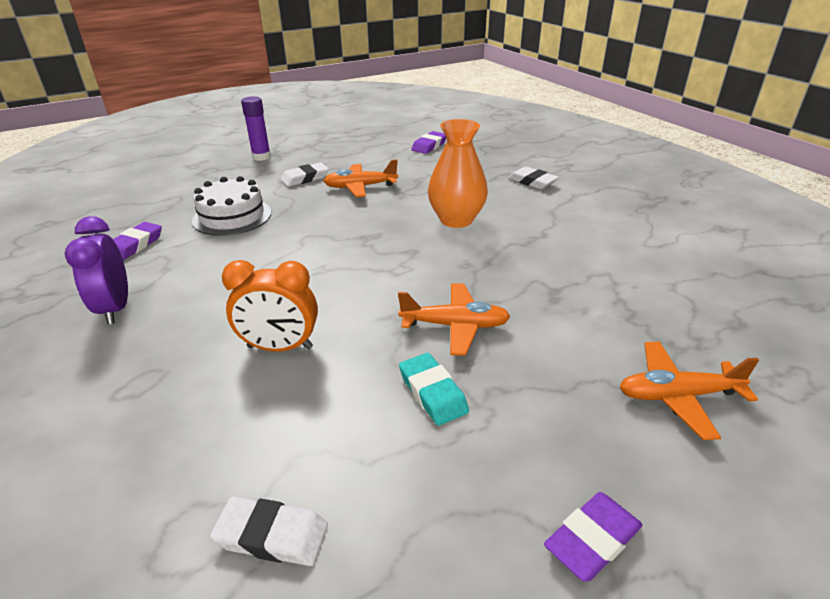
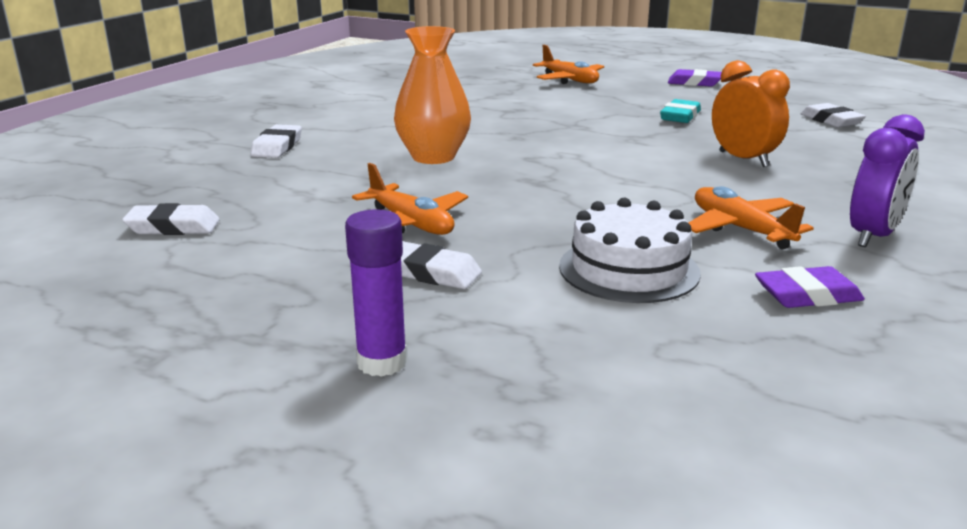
camera: 125 degrees left, 10 degrees down
(429, 146) = (173, 227): purple eraser -> white eraser
(455, 326) = (607, 124): orange plane -> orange plane (740, 229)

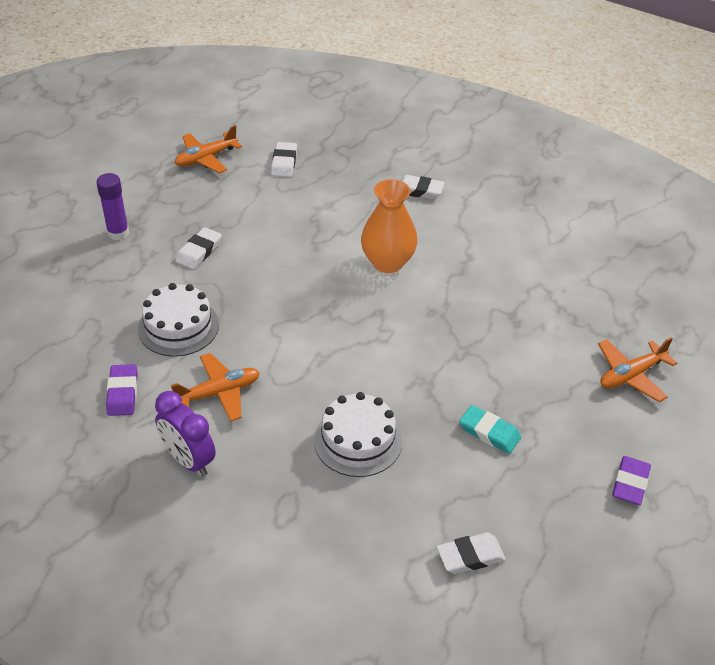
camera: 95 degrees right, 20 degrees up
(410, 224) = (266, 247): orange plane -> orange plane (206, 158)
(743, 159) = (358, 440): orange clock -> white cake

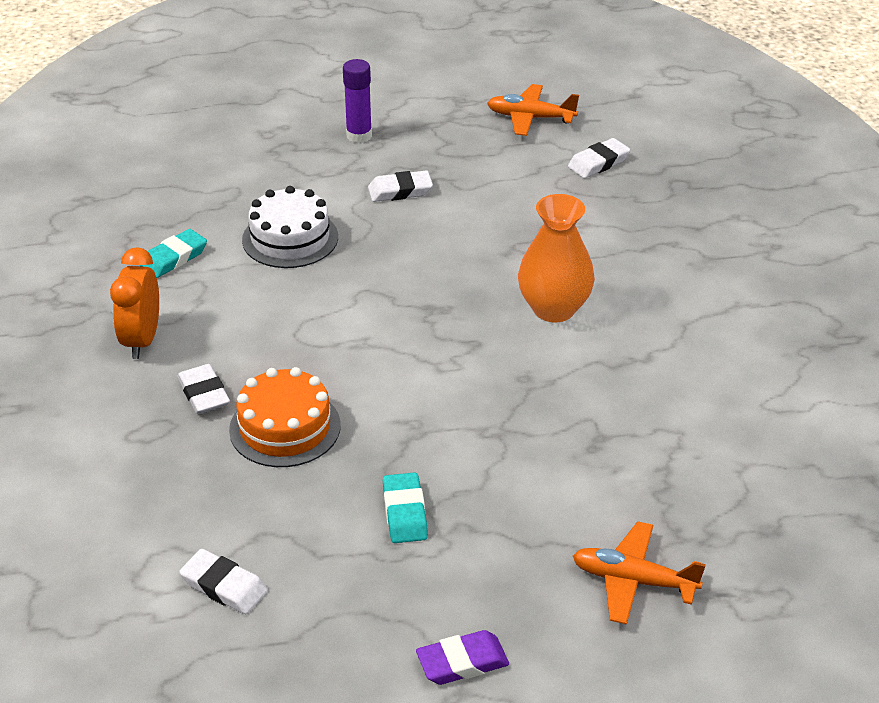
camera: 50 degrees right, 5 degrees down
(122, 393) = (174, 258): purple eraser -> turquoise eraser
(189, 460) = (142, 340): purple clock -> orange clock
(219, 393) = (240, 309): orange plane -> none
(358, 440) = (285, 427): white cake -> orange cake
(419, 190) = (697, 267): white eraser -> white eraser (204, 394)

